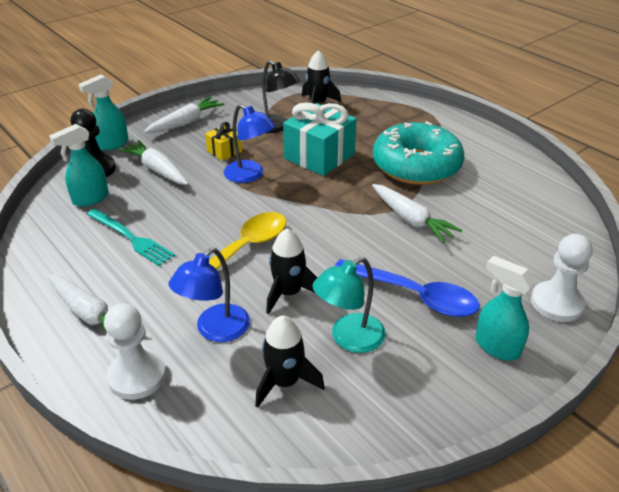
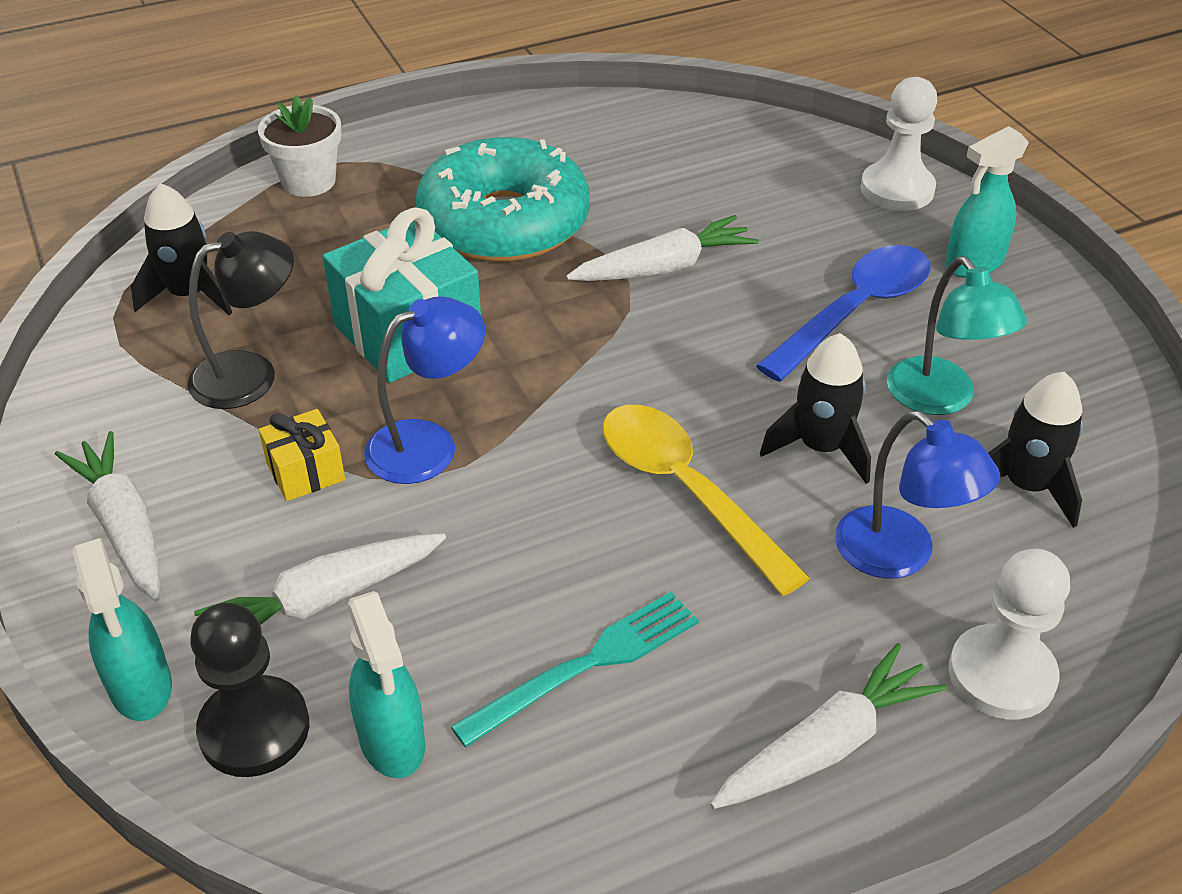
camera: 75 degrees left, 5 degrees up
(411, 111) = (309, 181): none -> white flower pot

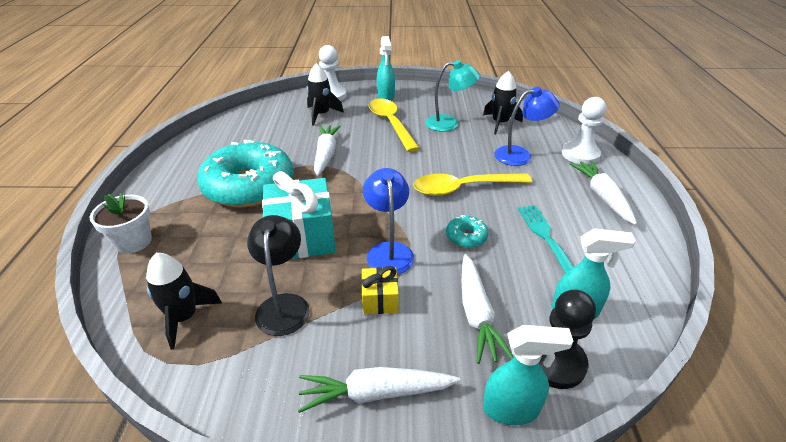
camera: 65 degrees left, 5 degrees down
(526, 535) = (466, 237): none -> turquoise donut
(821, 448) = (458, 153): black rocket -> black rocket (321, 115)
(855, 311) = (391, 124): blue spoon -> yellow spoon

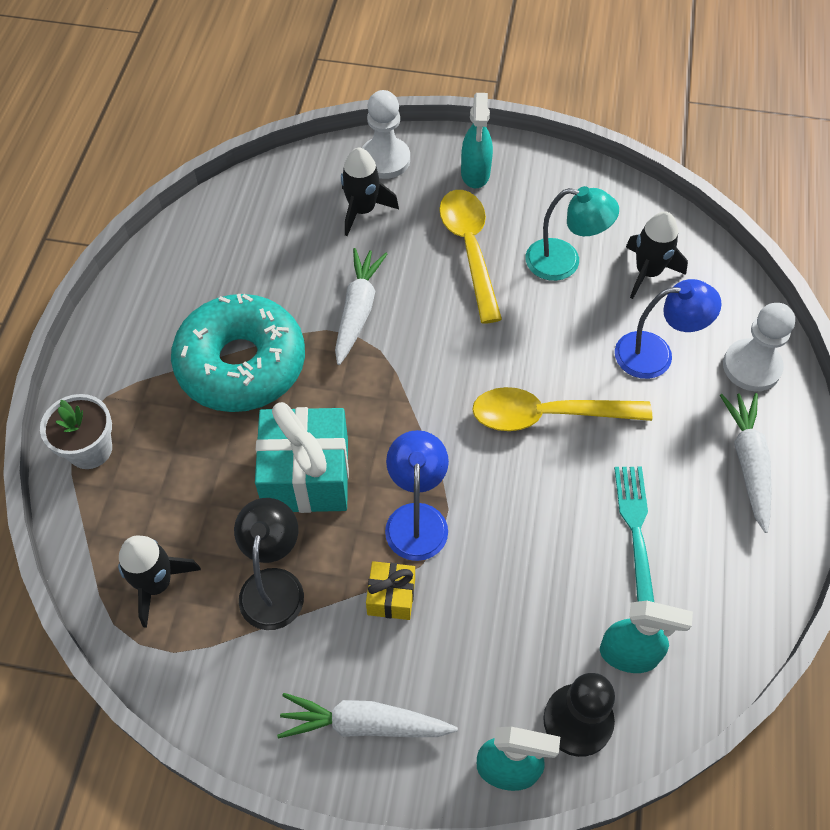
camera: 10 degrees right, 20 degrees up
(466, 237) = (526, 510): turquoise donut -> none
(476, 314) = (505, 638): white carrot -> none

